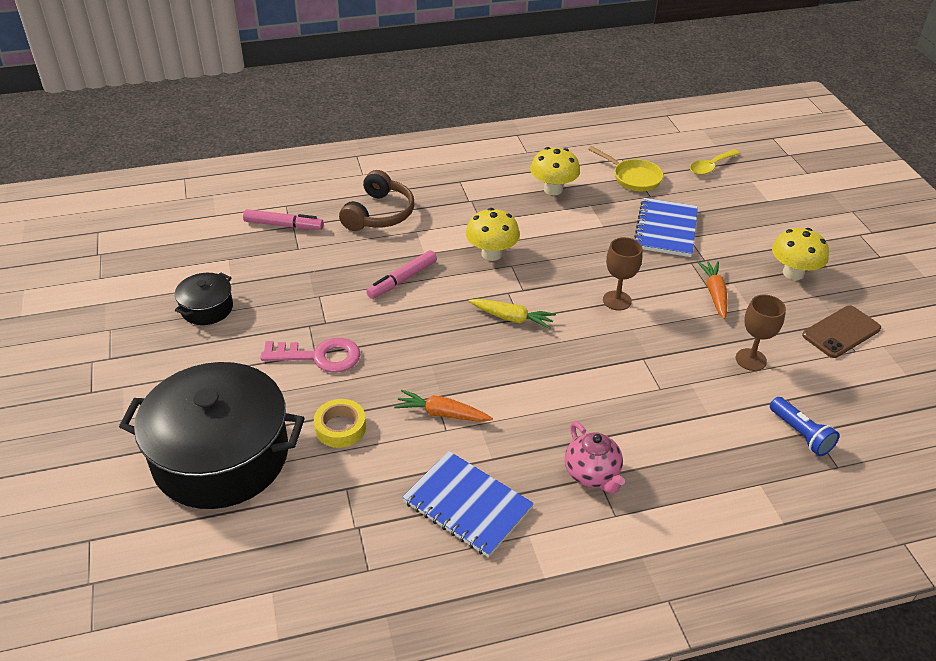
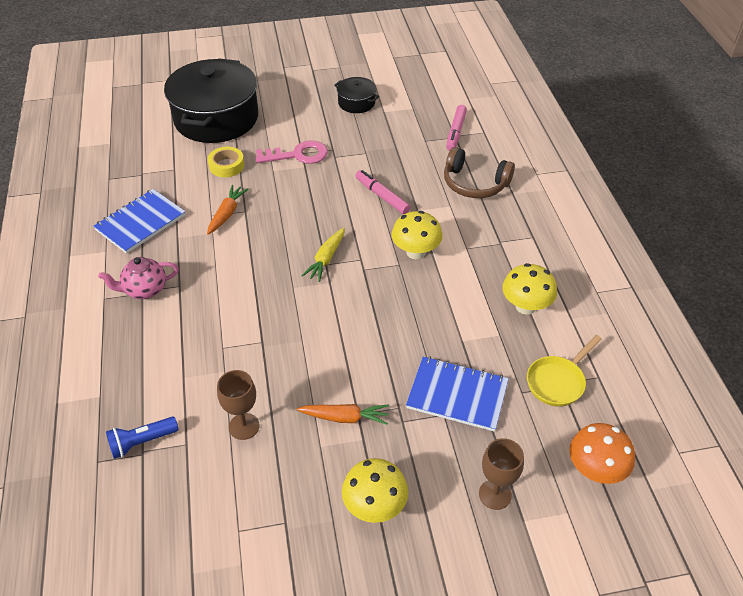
camera: 95 degrees right, 5 degrees up
(320, 356) = (298, 155): pink key -> pink key turned 105 degrees counterclockwise
(617, 300) = (342, 334): brown goblet -> brown goblet (495, 494)
(710, 167) = (595, 470): yellow spoon -> orange mushroom
(841, 332) = (269, 526): brown phone -> none

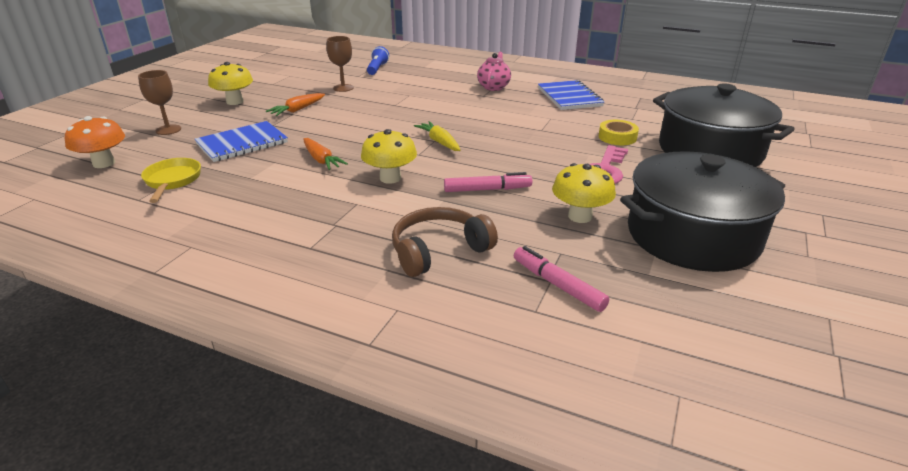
camera: 125 degrees right, 15 degrees down
(227, 214) = (545, 123): orange carrot -> orange carrot (321, 160)
(356, 103) = (692, 235): black pot -> black pot, size x2.22
(525, 306) = (250, 201): yellow mushroom -> yellow mushroom (580, 216)

